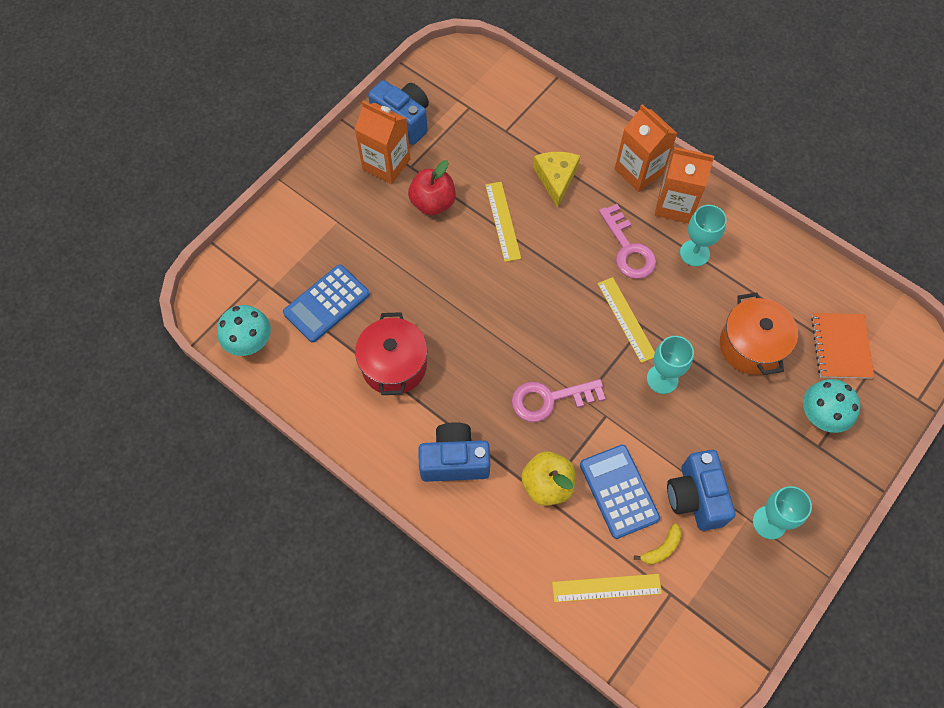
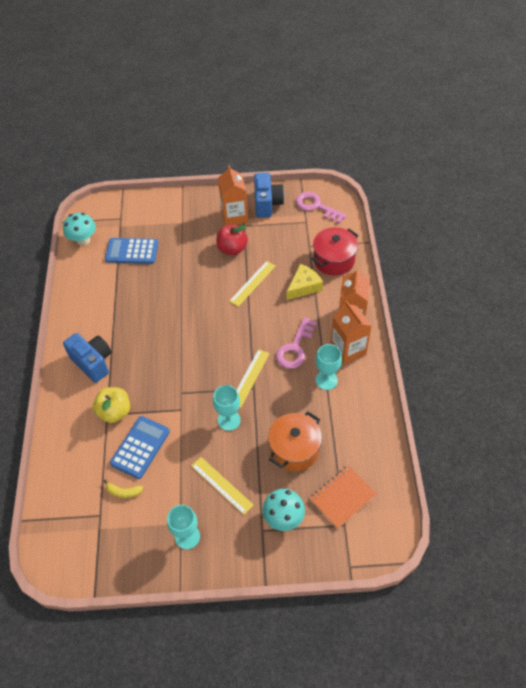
camera: 50 degrees right, 10 degrees down
(394, 365) = (123, 300): red pot -> red pot (334, 260)
(550, 399) = (166, 378): pink key -> pink key (316, 206)
(606, 588) = (77, 481): yellow ruler -> yellow ruler (221, 485)
(695, 497) = (169, 487): blue camera -> none

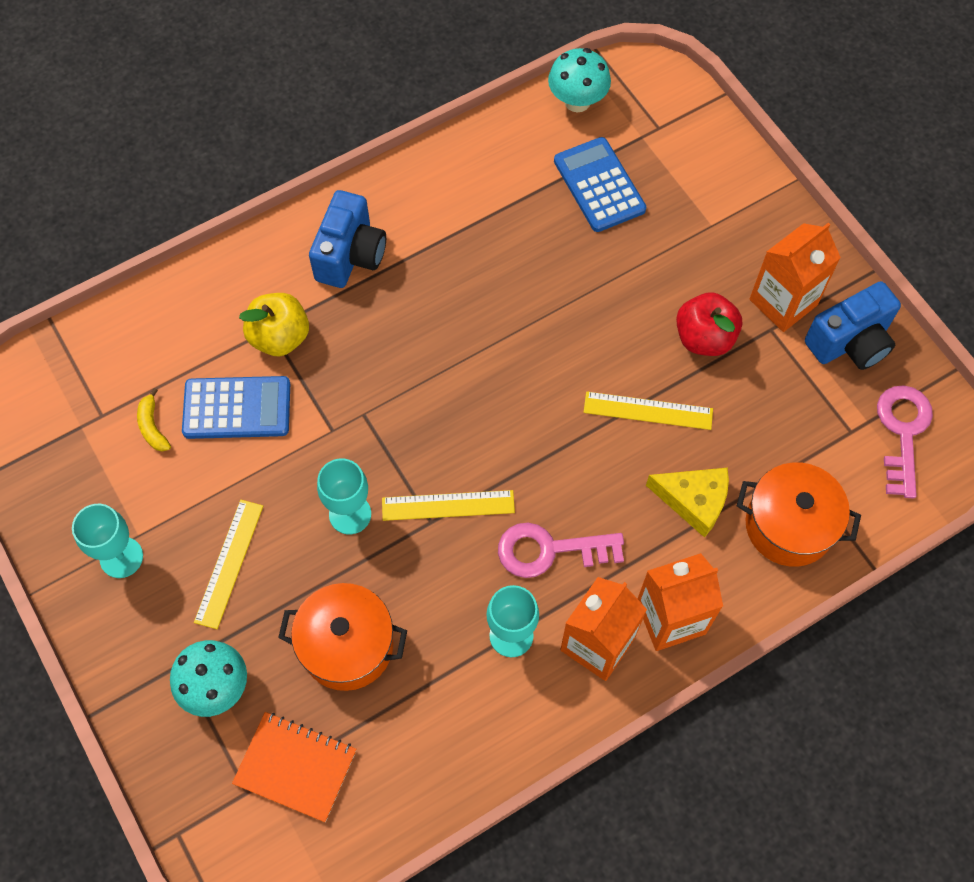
camera: 60 degrees right, 10 degrees up
(334, 260) = (789, 525): red pot -> orange pot

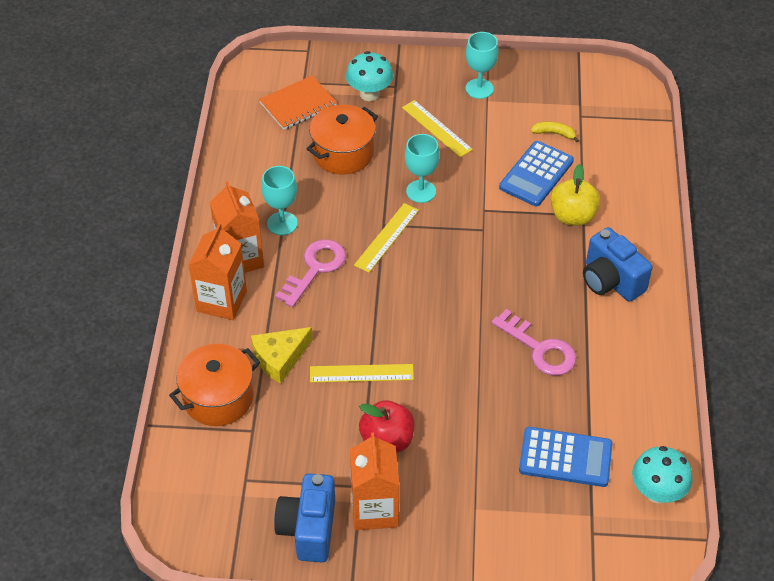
camera: 125 degrees right, 15 degrees down
(648, 410) = (361, 373): yellow ruler -> yellow ruler turned 45 degrees clockwise
(902, 432) = (217, 510): pink key -> pink key (539, 349)

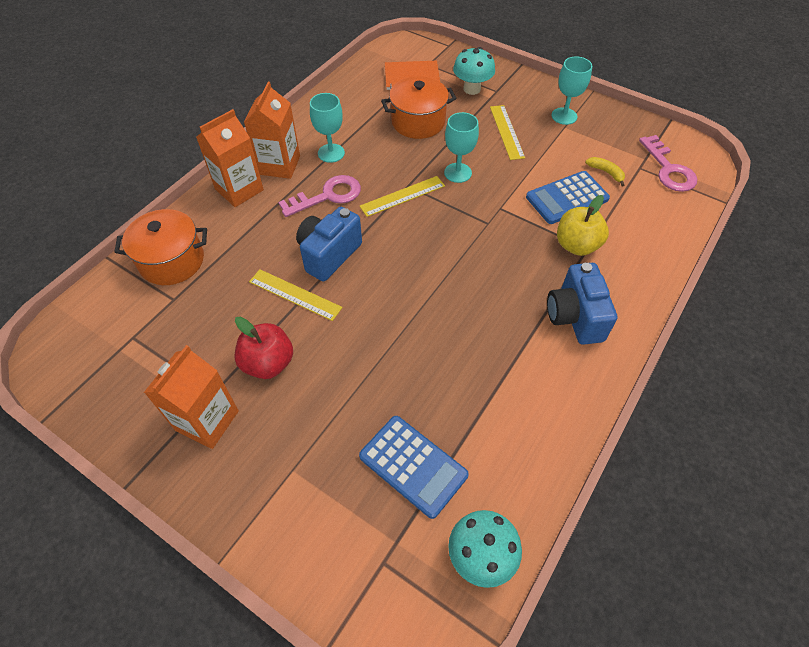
camera: 30 degrees right, 5 degrees up
(280, 358) = (243, 252): yellow cheese -> none
(308, 529) = (141, 408): blue camera -> blue camera (329, 255)
(539, 349) = (464, 347): pink key -> pink key (668, 169)

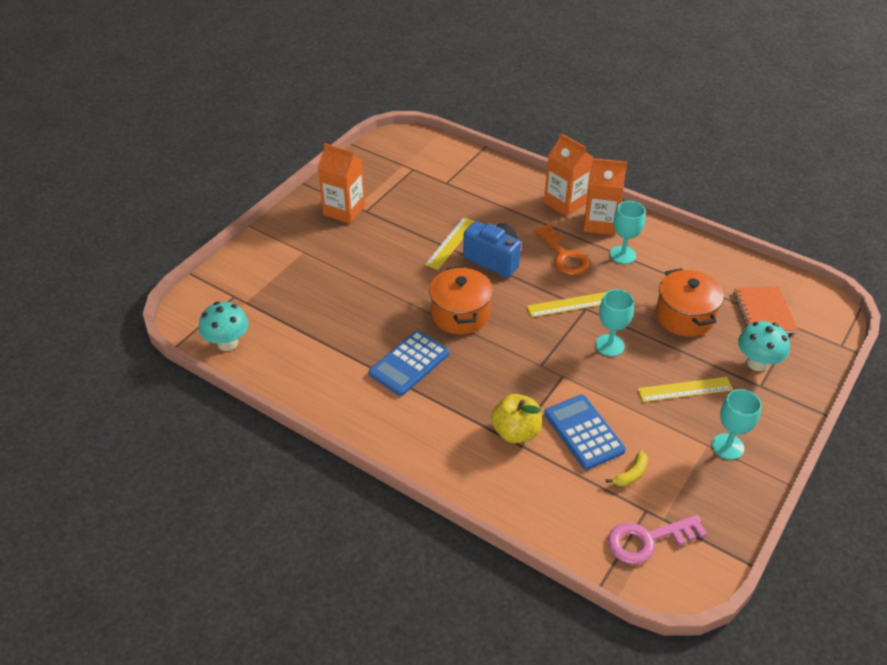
camera: 90 degrees right, 10 degrees down
(172, 261) = (483, 177): orange pot -> orange pot (460, 314)
(268, 363) = (388, 234): red apple -> none
(327, 196) = (564, 255): pink key -> orange key
(402, 196) = (570, 304): yellow ruler -> yellow ruler turned 75 degrees counterclockwise
(413, 465) = (297, 310): blue calculator -> blue calculator (409, 363)
(575, 317) = (426, 419): blue camera -> none

